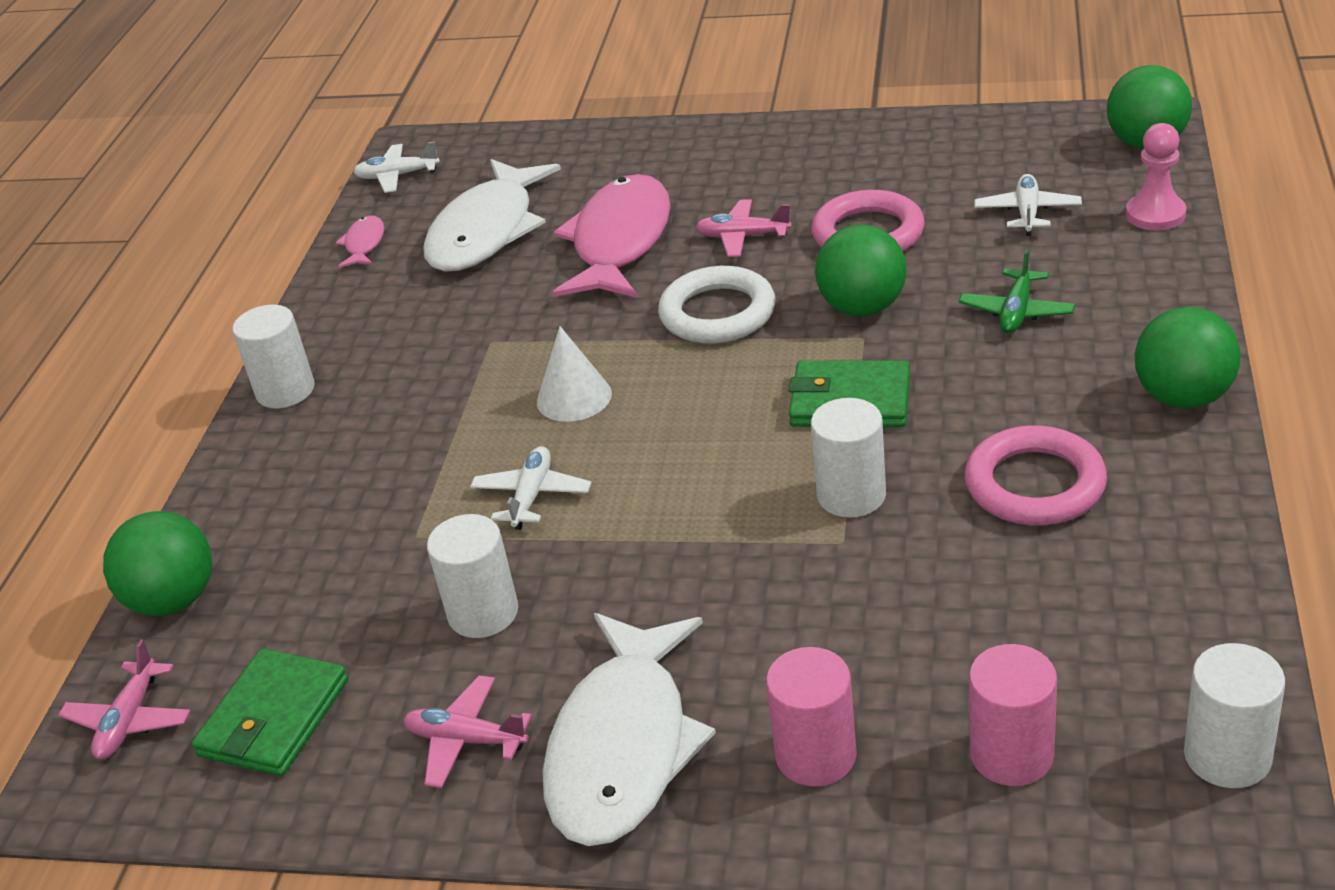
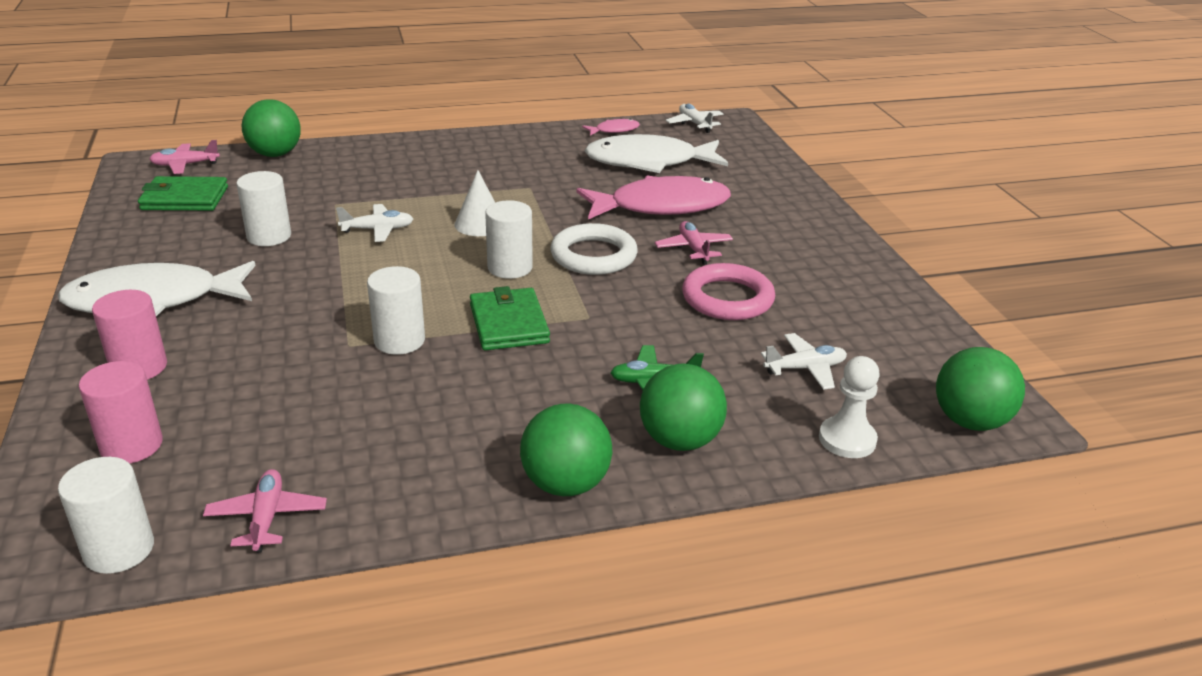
camera: 60 degrees right, 5 degrees down
(285, 391) = (459, 141): white cylinder -> white cylinder (510, 268)
(466, 740) = (163, 252): pink plane -> pink plane (267, 517)
(862, 307) = (627, 311): green ball -> green ball (679, 440)
(1035, 484) = (428, 419): pink ring -> none
(1155, 214) = (847, 439): pink pawn -> white pawn

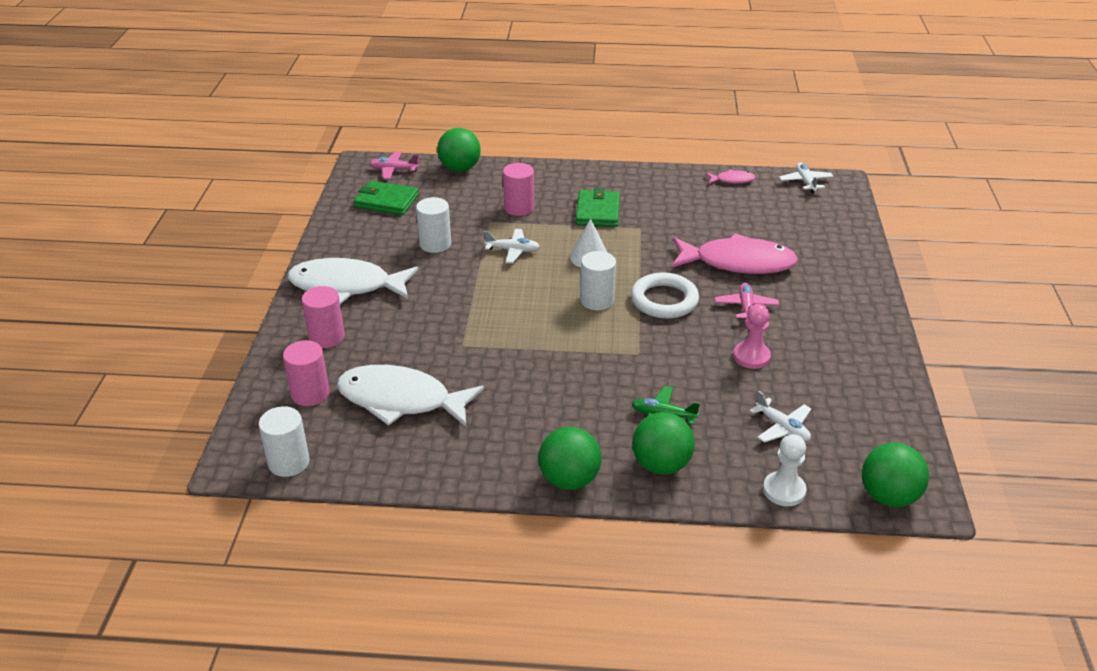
camera: 20 degrees right, 5 degrees up
(267, 517) = (377, 460): pink plane -> none
(368, 185) = (519, 208): none -> pink cylinder
(399, 341) = (497, 348): white cylinder -> none
(509, 323) = (578, 348): green wallet -> green wallet (598, 211)
(649, 162) = (747, 217): white fish -> white fish (401, 400)
(727, 298) = (751, 356): pink ring -> pink pawn
(805, 368) = (782, 427): white plane -> white plane turned 45 degrees clockwise

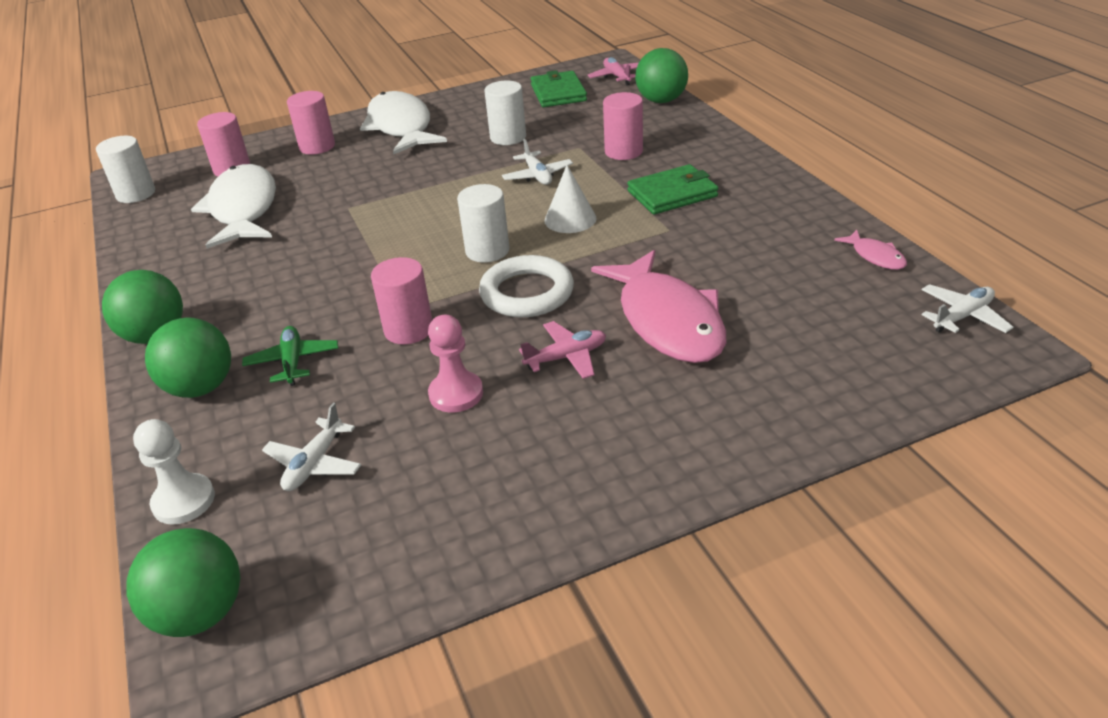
camera: 65 degrees right, 0 degrees up
(666, 357) = (408, 330): none -> pink cylinder

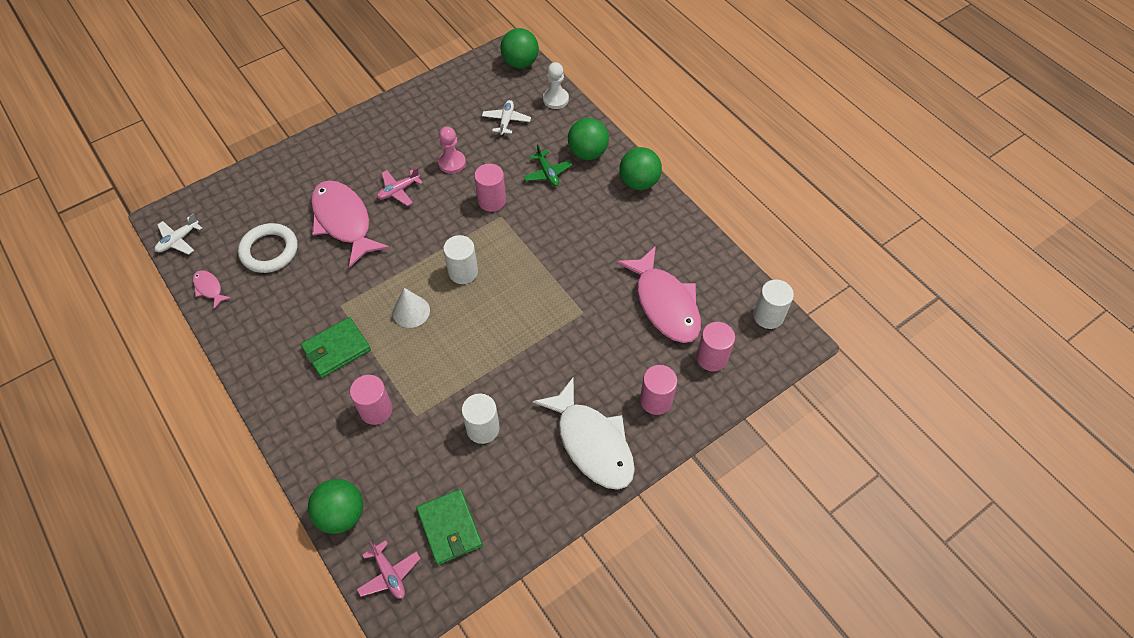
camera: 165 degrees right, 20 degrees up
(243, 209) = (665, 304): white fish -> pink fish
(527, 293) = (429, 236): white ring -> white ring (269, 251)
(537, 176) = (444, 367): white plane -> none

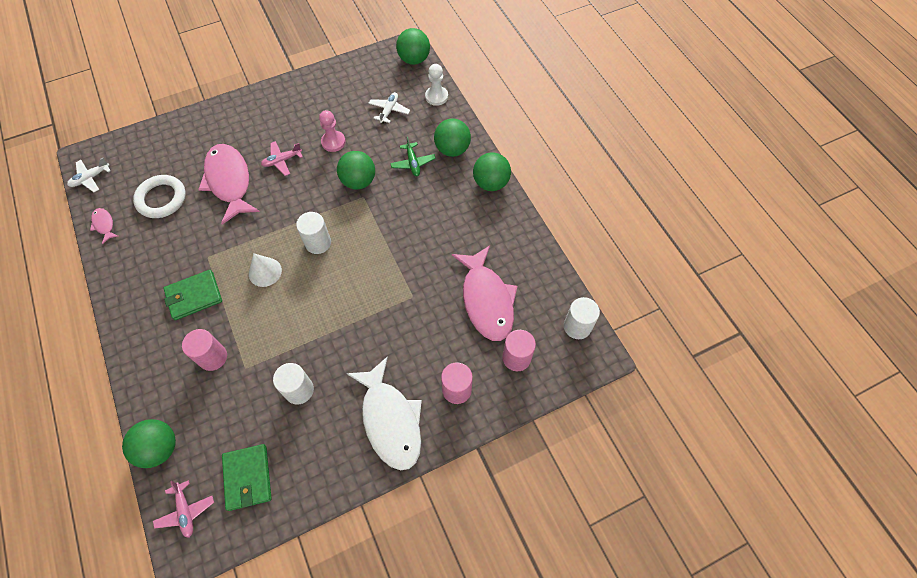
camera: 10 degrees right, 5 degrees up
(492, 201) = (358, 181): pink cylinder -> green ball

